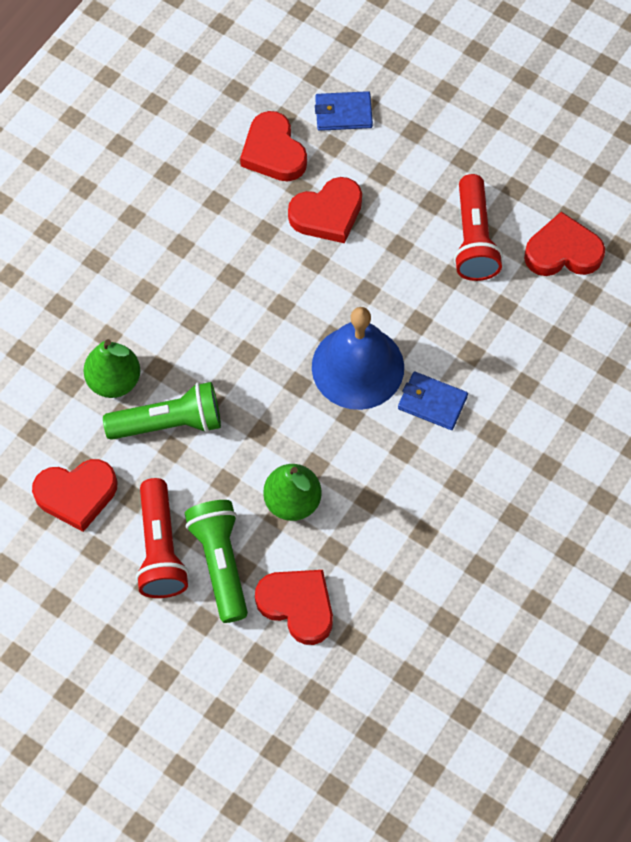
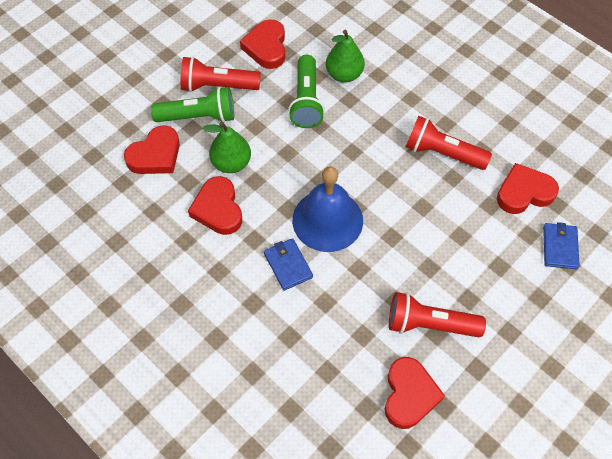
camera: 100 degrees right, 5 degrees down
(230, 245) = (442, 153): none -> red flashlight
(327, 214) = (464, 221): red heart -> red heart (218, 209)
(432, 402) = (288, 265): blue wallet -> blue wallet turned 60 degrees counterclockwise

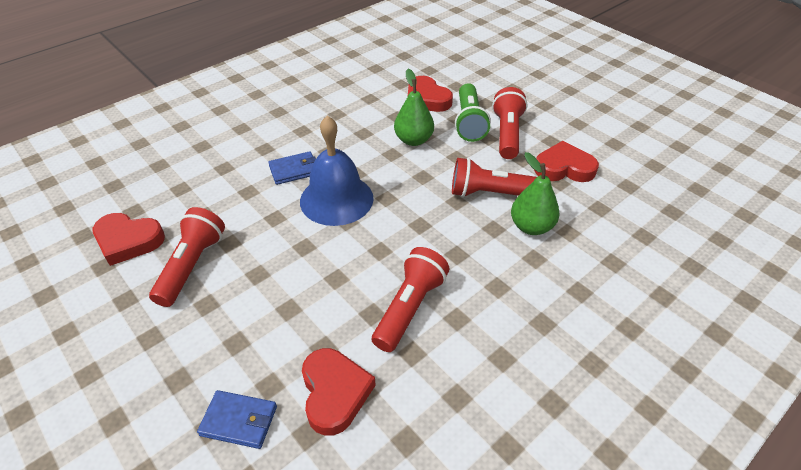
camera: 95 degrees right, 15 degrees down
(218, 209) = (364, 131): red heart -> none
(306, 101) = (490, 193): green flashlight -> red flashlight

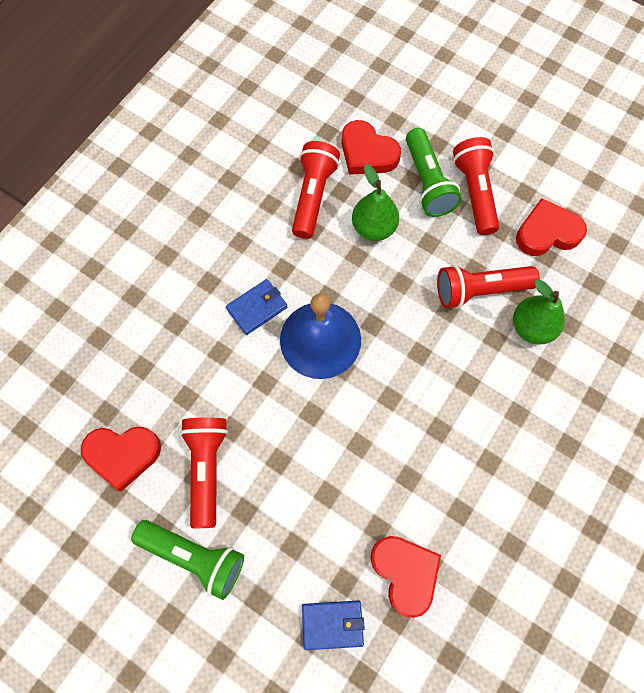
camera: 15 degrees left, 25 degrees up
(141, 329) = (194, 556): none -> green flashlight
(409, 308) = (442, 461): red flashlight -> red flashlight (313, 196)

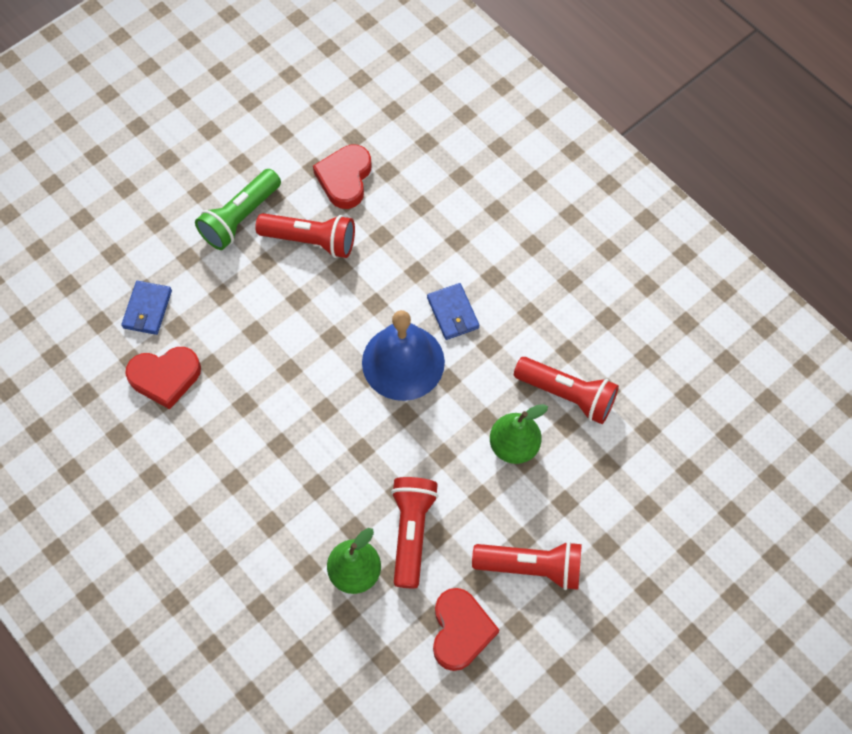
camera: 105 degrees right, 5 degrees down
(367, 153) = (609, 465): red heart -> none
(427, 182) = (556, 518): green flashlight -> none

